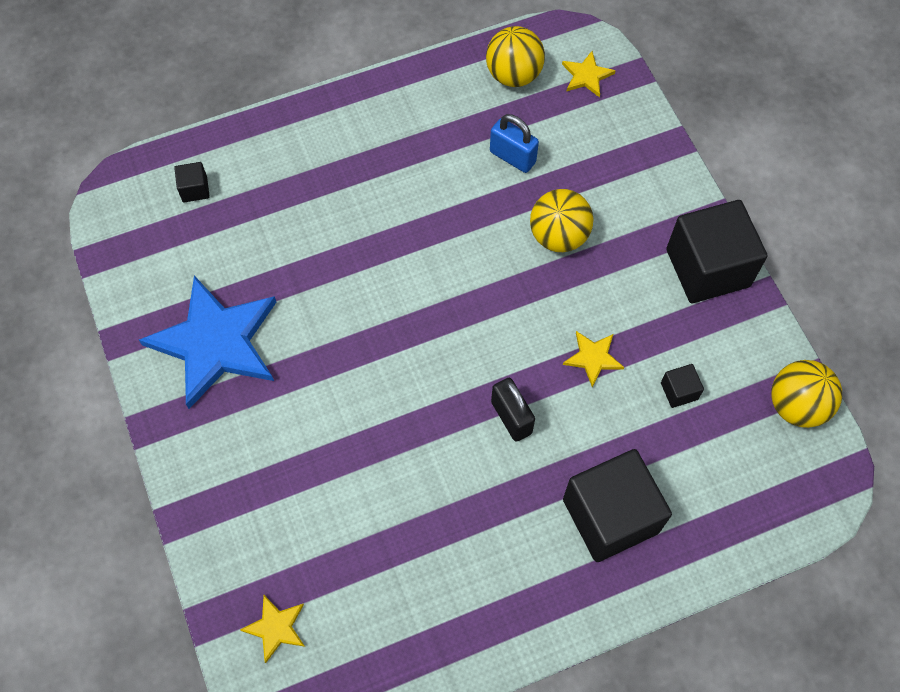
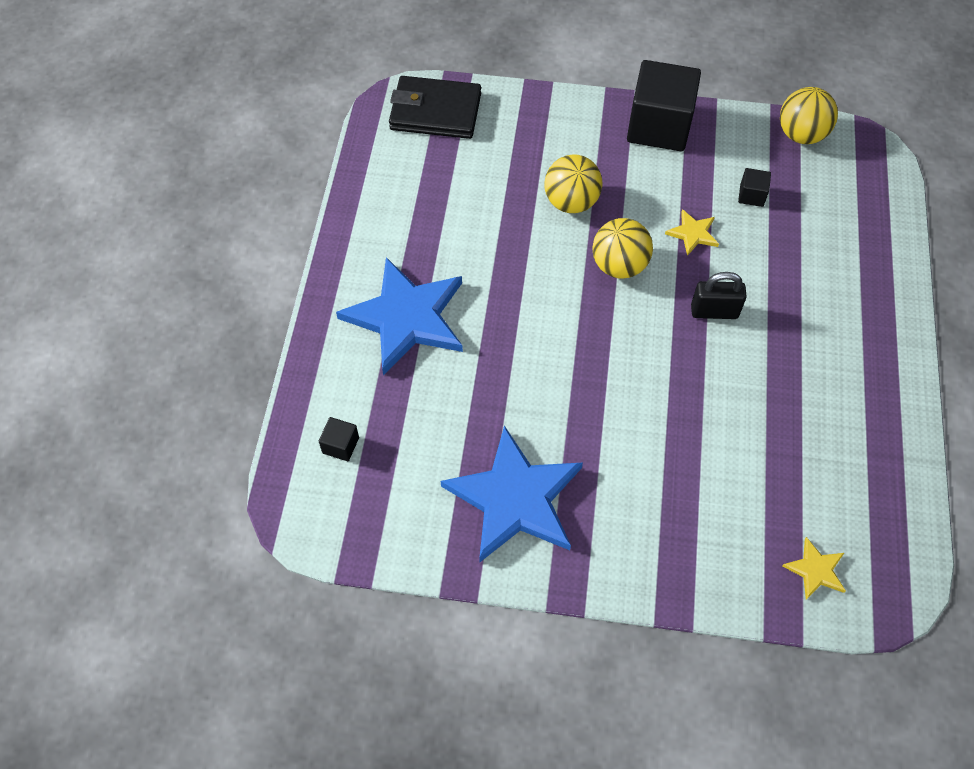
camera: 60 degrees left, 5 degrees down
(346, 171) = (406, 317): none -> blue star
(512, 157) = (477, 196): blue padlock -> none
(513, 75) = (398, 157): yellow ball -> yellow ball (619, 265)
(586, 76) = (435, 111): yellow star -> black wallet
(610, 516) = (831, 288): black cube -> none

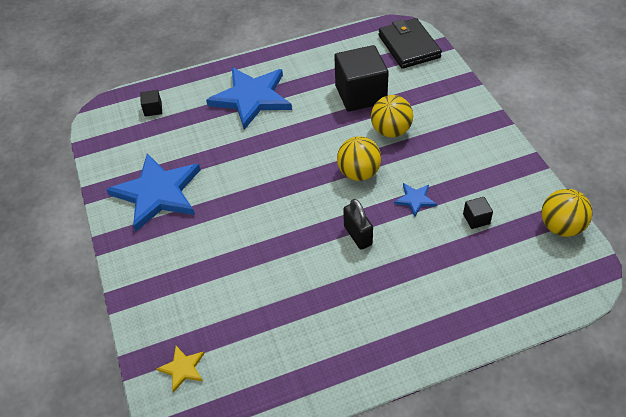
camera: 65 degrees right, 10 degrees down
(659, 126) = (493, 147): black cube -> black cube (360, 94)
(693, 233) = (415, 200): yellow star -> blue star

